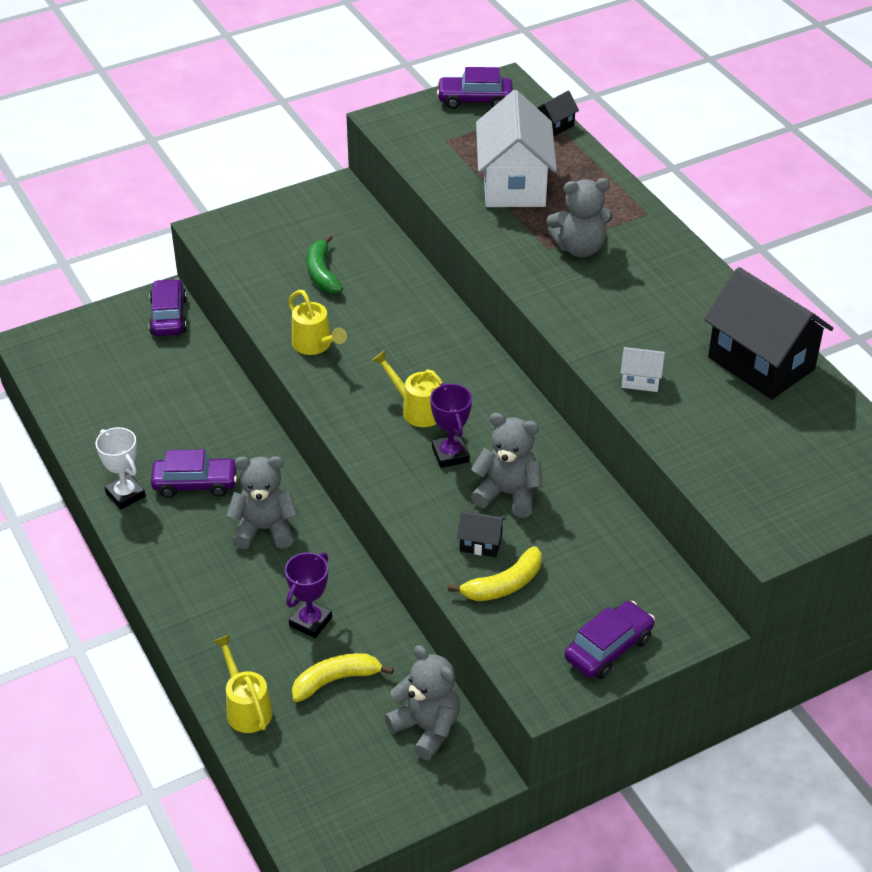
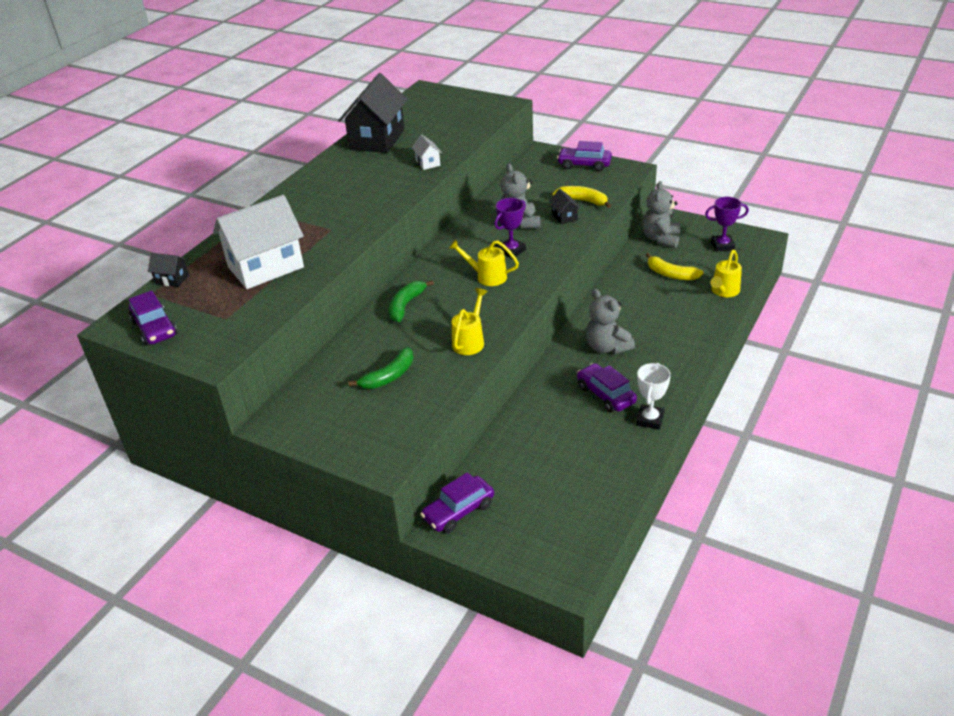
camera: 120 degrees left, 5 degrees down
(310, 622) = (647, 299): purple trophy -> purple trophy (722, 245)
(417, 409) = (487, 276): yellow watering can -> yellow watering can turned 105 degrees clockwise
(427, 327) = (406, 305): none -> green banana
(579, 248) = (320, 219): grey teddy bear -> none

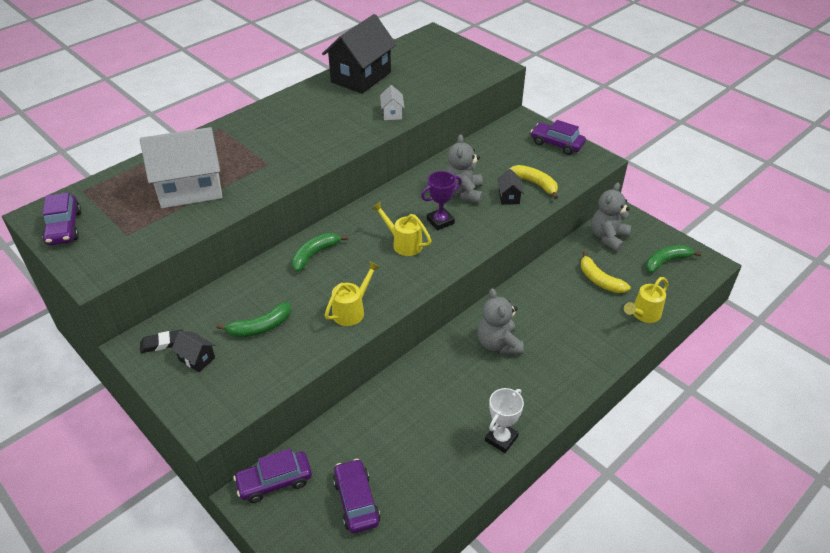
camera: 15 degrees right, 5 degrees up
(172, 279) = (107, 180): black house -> black house (197, 359)
(298, 414) = (162, 343): none -> black eraser
(605, 394) = (472, 397): purple car -> purple car (356, 501)
(722, 245) = (666, 261): purple trophy -> green banana

